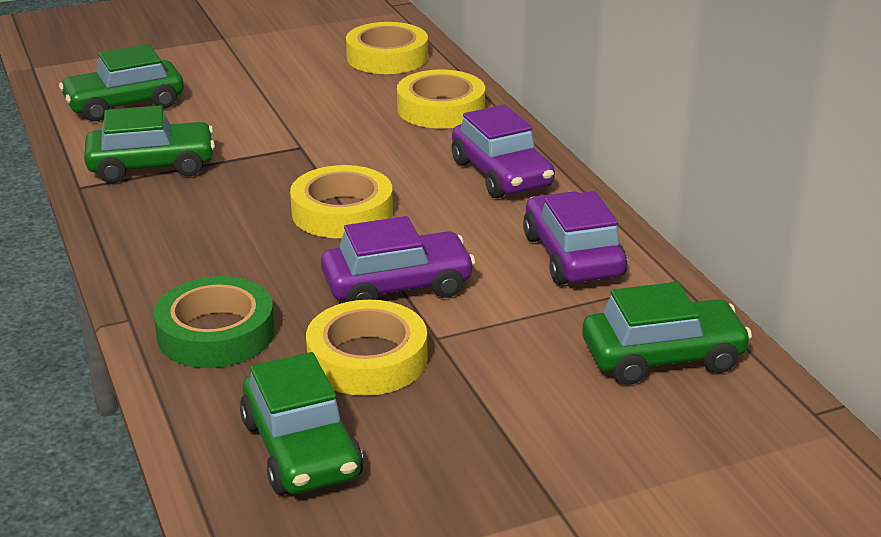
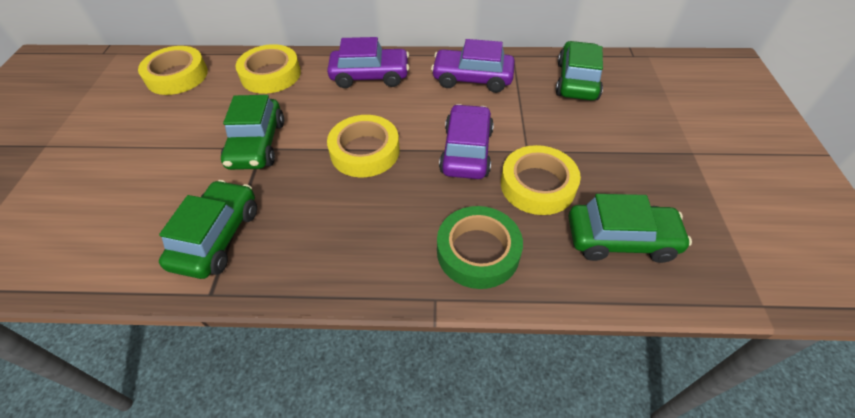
camera: 65 degrees left, 20 degrees up
(125, 104) = (92, 233): green car -> green car (257, 144)

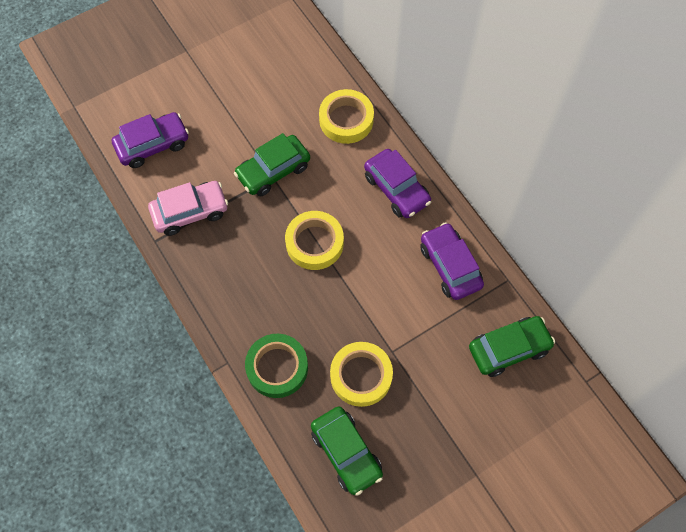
camera: 55 degrees right, 15 degrees up
(177, 76) = (299, 61): yellow tape -> none
(217, 237) = (190, 212): green car -> pink car
(466, 151) = (362, 310): purple car -> purple car (153, 145)

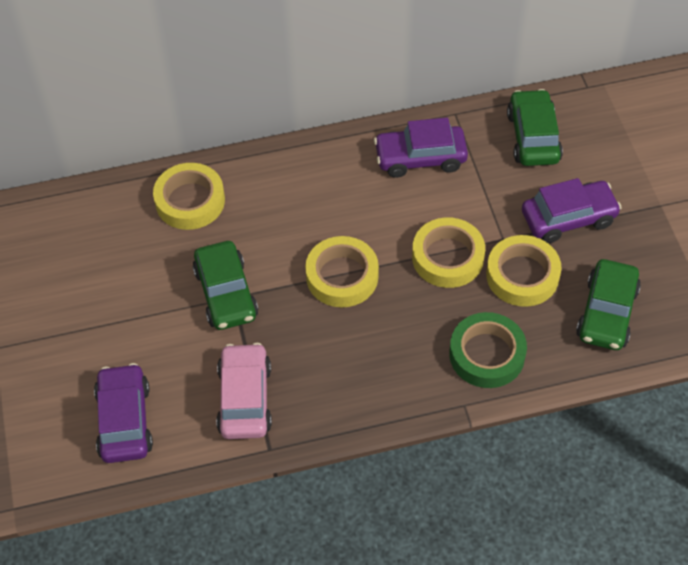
camera: 70 degrees left, 10 degrees down
(346, 452) = (606, 313): green car -> green car turned 120 degrees clockwise
(358, 314) = (447, 257): none -> yellow tape
(396, 189) = (305, 178): purple car -> purple car (568, 218)

